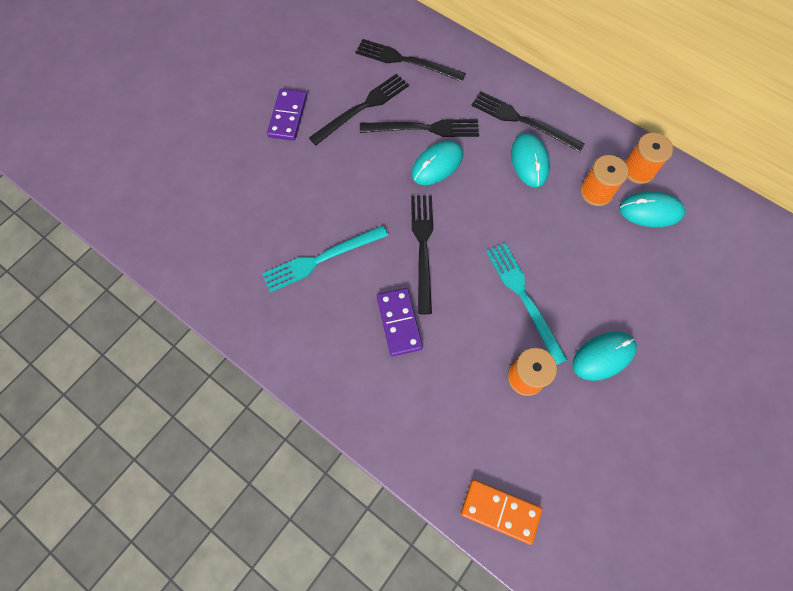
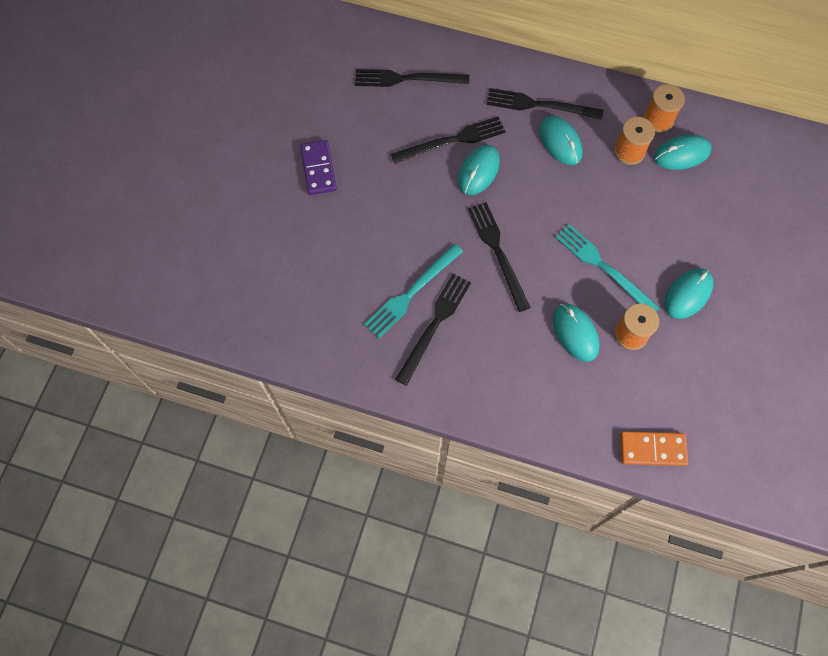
camera: 20 degrees left, 0 degrees up
(362, 108) = (386, 138): black fork -> black fork (434, 325)
(399, 322) = (505, 325): purple domino -> none
(467, 355) = (575, 333): none -> turquoise mouse

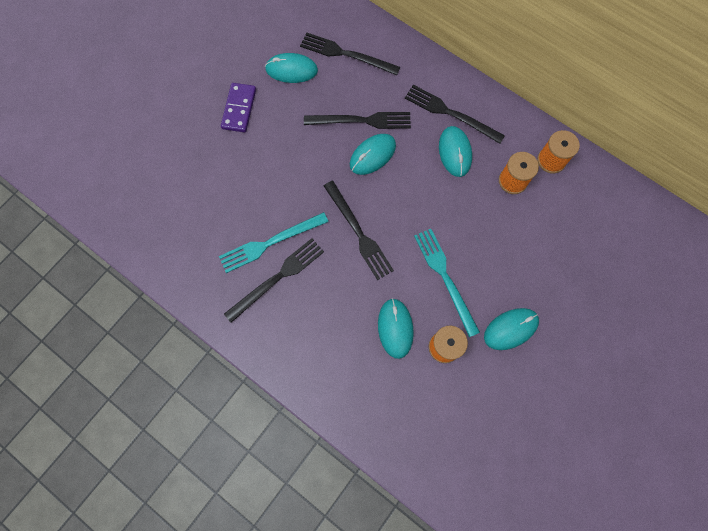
camera: 20 degrees right, 5 degrees up
(498, 252) = (358, 232): black fork -> black fork turned 150 degrees clockwise
(652, 449) = (419, 458): orange domino -> none
(681, 154) = (559, 199): turquoise mouse -> turquoise mouse (291, 70)

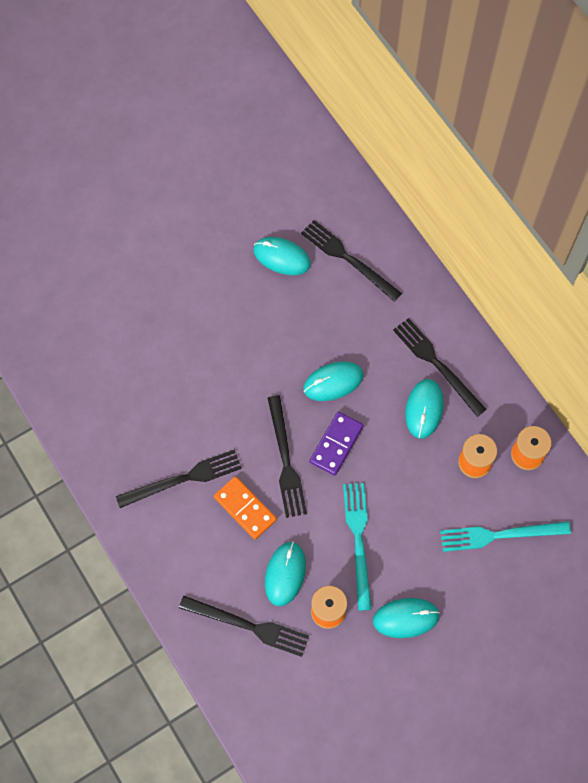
camera: 20 degrees right, 5 degrees down
(239, 109) = (209, 283): purple domino -> purple domino (336, 444)
(270, 243) = (189, 439): turquoise fork -> turquoise fork (499, 535)
(340, 284) = (245, 508): none -> orange domino
(361, 120) = (336, 340): black fork -> black fork (248, 626)

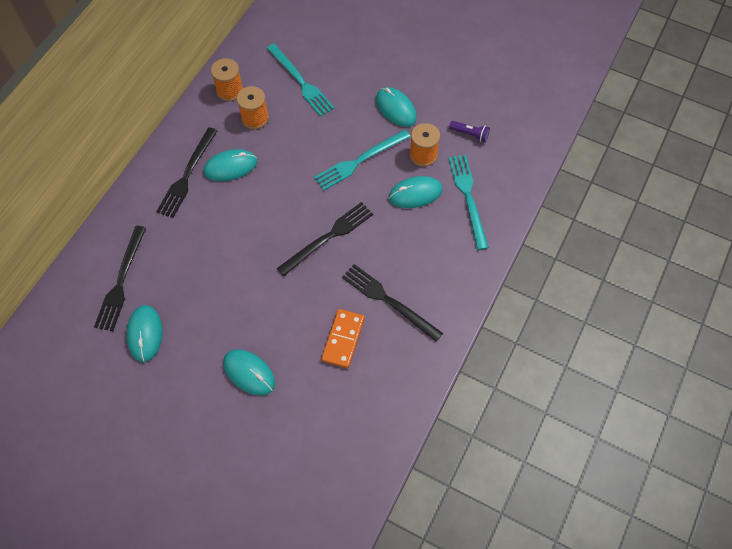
camera: 120 degrees left, 5 degrees down
(245, 508) = (384, 245): orange domino -> orange domino (343, 339)
(248, 626) = (468, 197): black fork -> turquoise fork
(325, 679) = (470, 134): none -> purple flashlight
(333, 382) = (242, 237): turquoise mouse -> turquoise mouse (249, 373)
(336, 444) = (294, 210): purple domino -> none

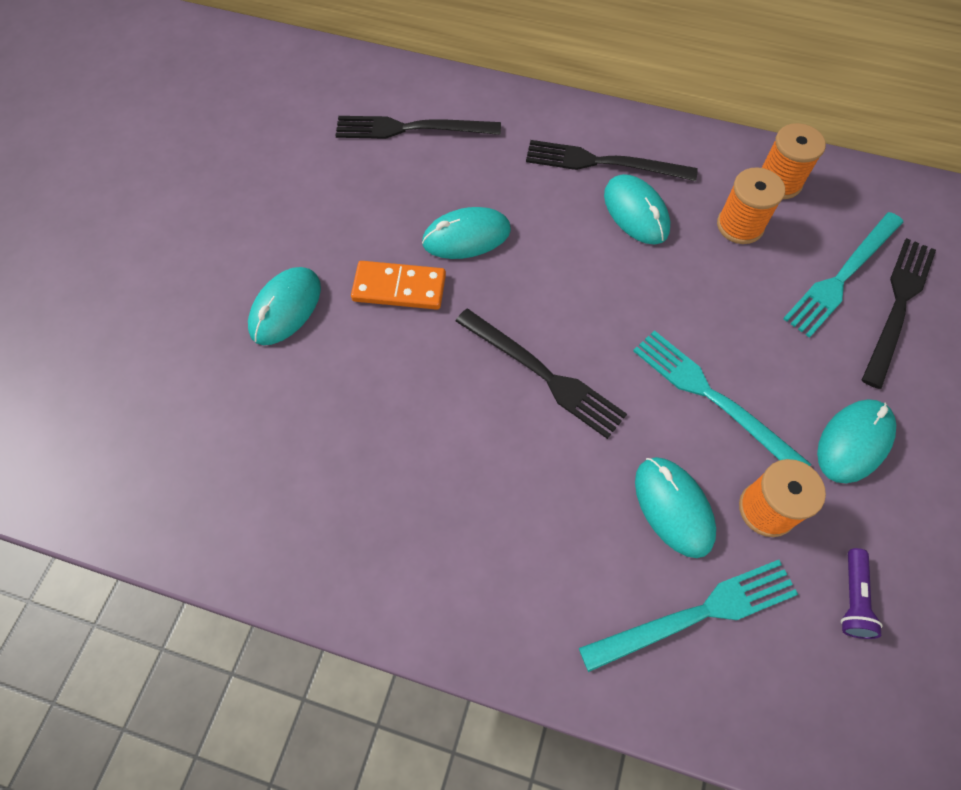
camera: 80 degrees right, 0 degrees up
(145, 334) = (335, 172): turquoise mouse -> turquoise mouse (466, 236)
(343, 339) = (355, 430): orange domino -> orange domino (399, 288)
(388, 301) = (438, 493): black fork -> black fork (897, 306)

